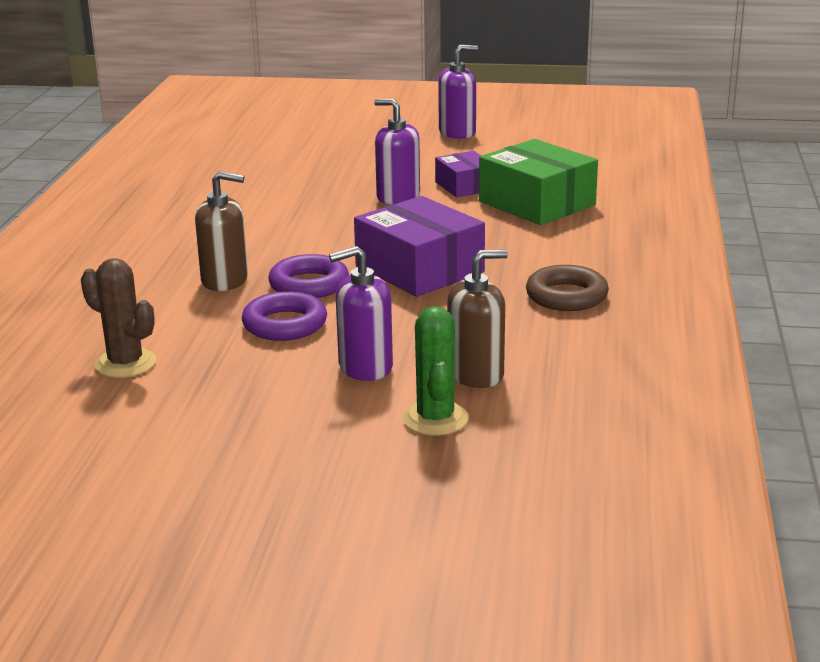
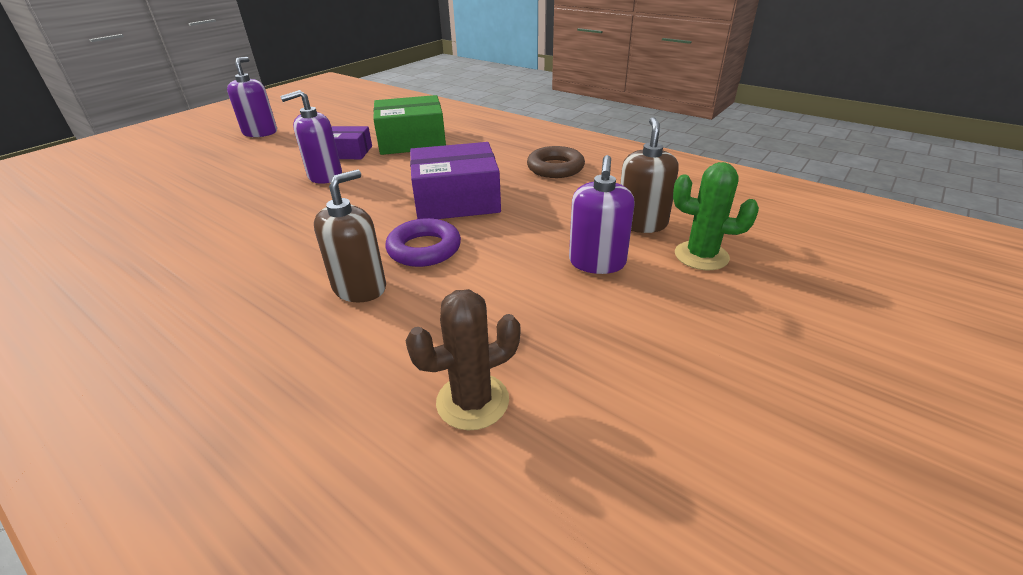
camera: 60 degrees left, 10 degrees up
(285, 324) = (485, 279): purple ring -> none

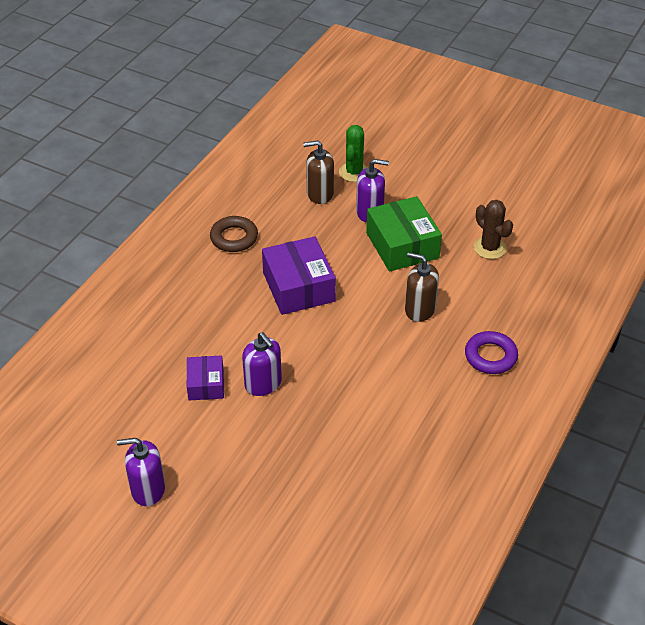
camera: 100 degrees left, 10 degrees up
(412, 141) = (174, 343): green box -> green box (402, 245)
(424, 249) = (371, 290): purple ring -> purple ring (490, 356)

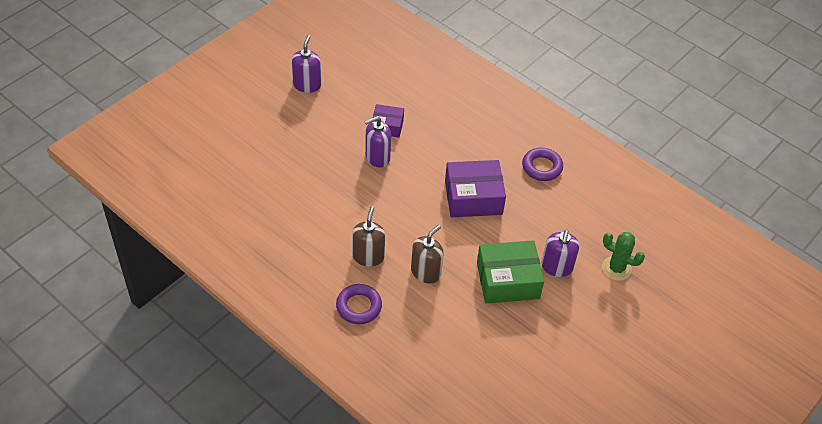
camera: 100 degrees right, 5 degrees up
(234, 238) = (542, 167): brown ring -> purple ring
(320, 194) = (589, 236): brown soap dispenser -> brown soap dispenser (368, 256)
(489, 248) = (489, 347): brown cactus -> none

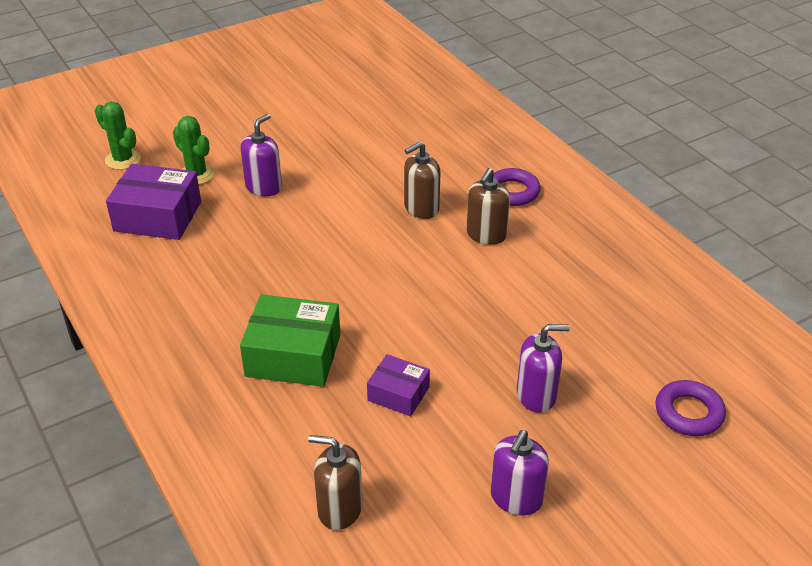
camera: 160 degrees left, 10 degrees down
(377, 157) = (432, 349): purple soap dispenser -> purple soap dispenser (536, 395)
(394, 64) = (339, 509): none -> brown soap dispenser
(473, 197) = (319, 273): purple box -> purple box (158, 216)
(507, 280) = (329, 185): green box -> green box (293, 355)
(542, 167) = (200, 291): purple ring -> purple ring (689, 413)
(685, 271) = (123, 160): none -> green cactus

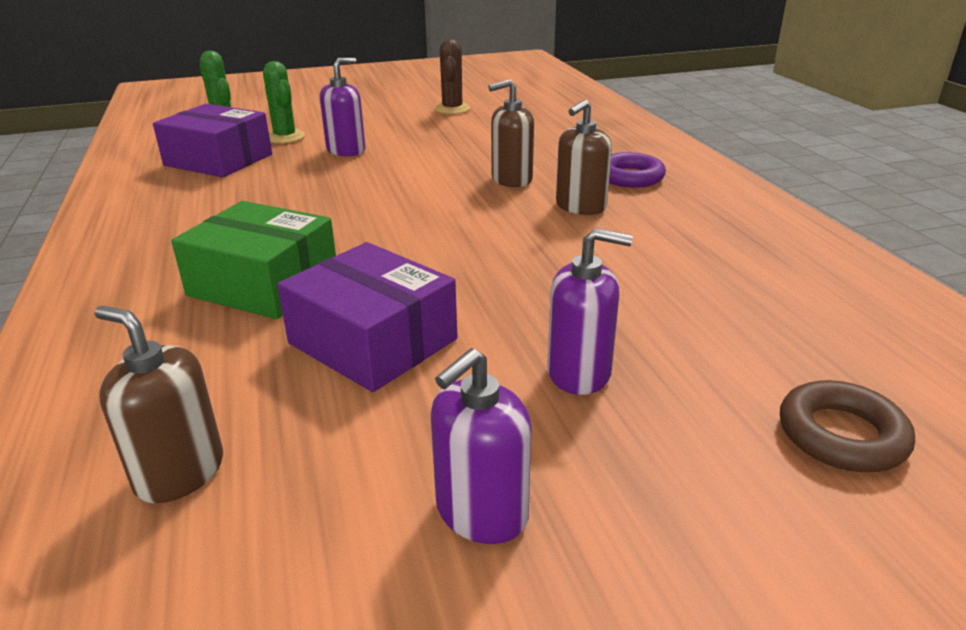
camera: 15 degrees right, 10 degrees down
(327, 110) = (452, 109): none -> brown cactus
(398, 394) = (372, 341): purple box -> purple box, size x1.74
(689, 413) = (841, 435): purple ring -> brown ring

